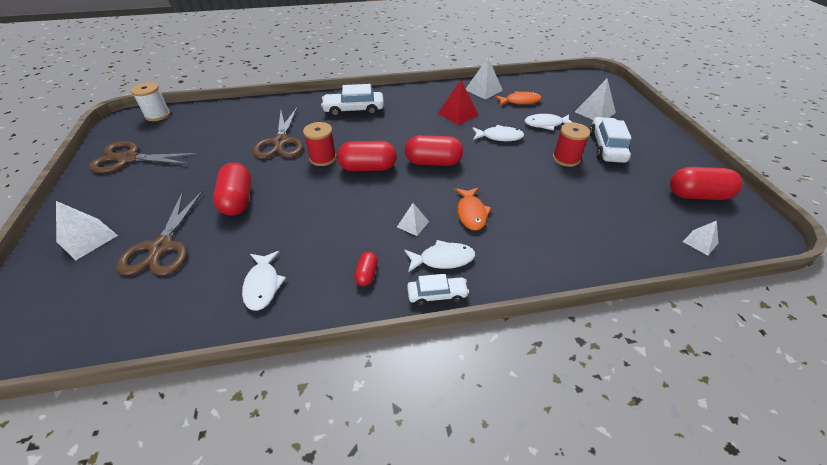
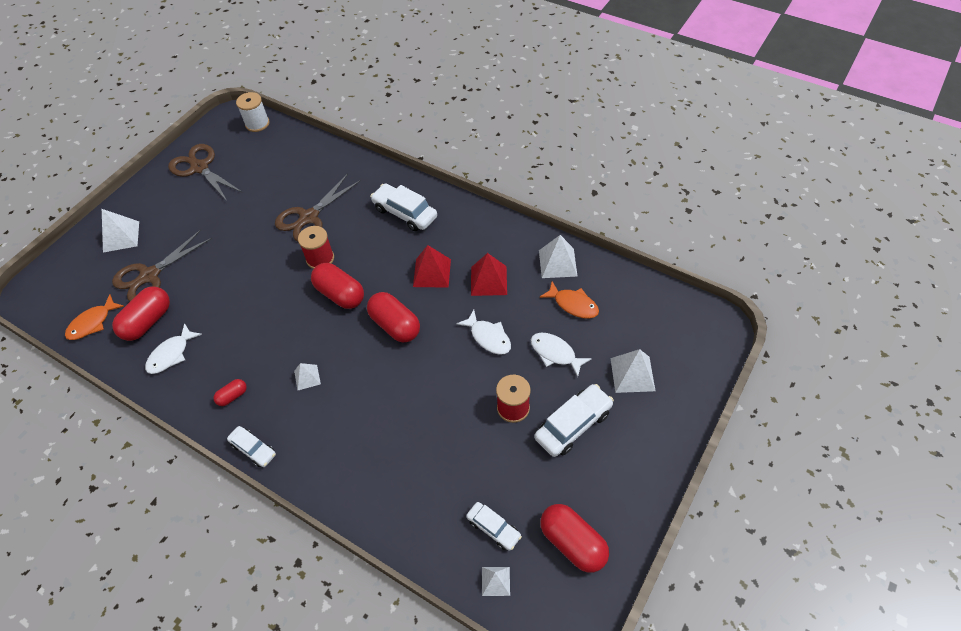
camera: 45 degrees right, 10 degrees up
(237, 200) = (225, 263): red capsule -> red capsule (148, 321)
(417, 127) = (432, 272): none -> red pyramid
(443, 259) = (290, 425): white fish -> none
(471, 213) = (358, 401): orange fish -> orange fish (92, 323)
(654, 218) = (493, 528): none -> white car

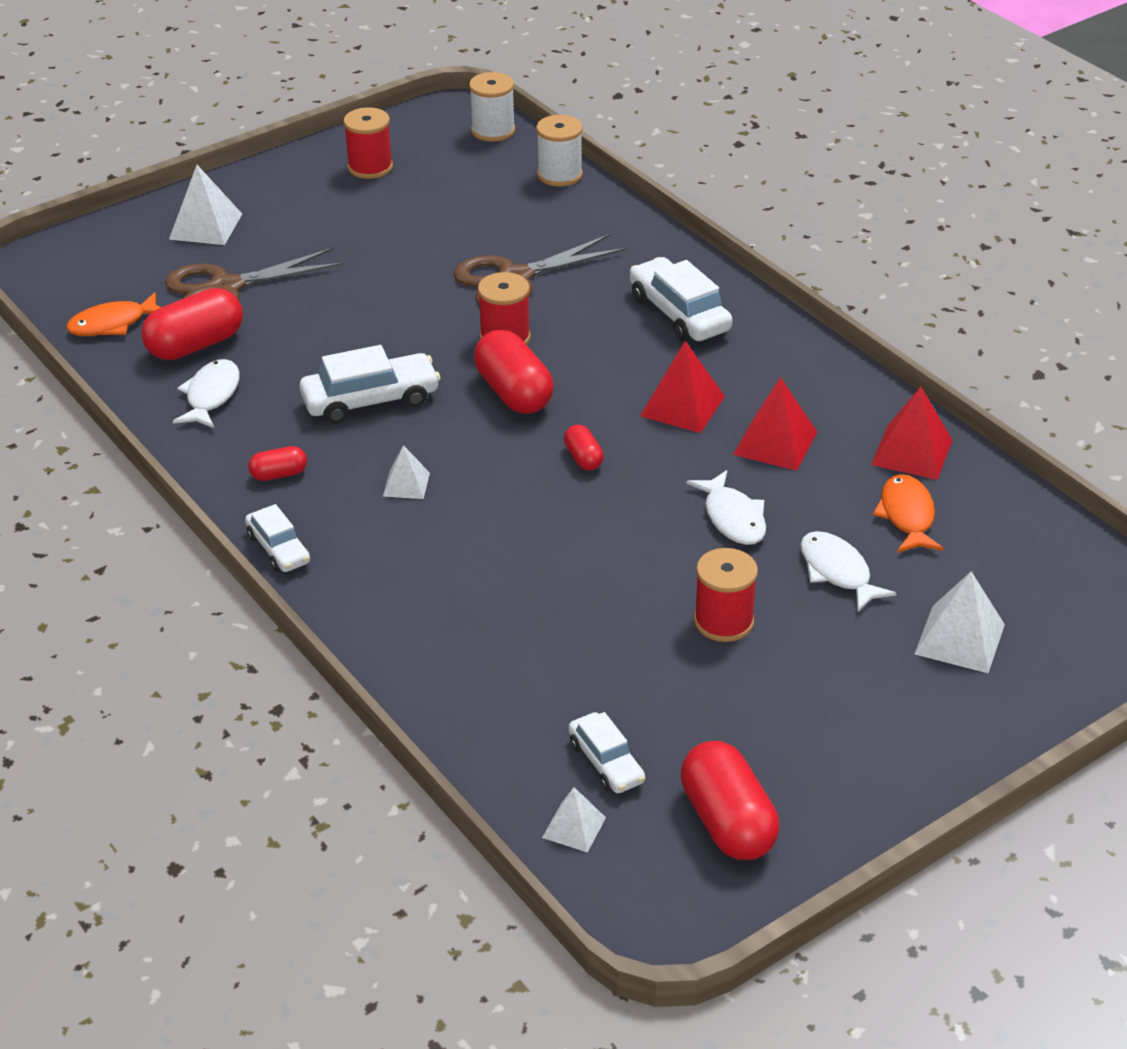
camera: 20 degrees right, 15 degrees down
(171, 354) = (211, 396): white fish -> white fish turned 135 degrees clockwise
(199, 167) = (370, 167): brown scissors -> red spool
(305, 142) = (559, 175): none -> white spool
(395, 325) = (583, 458): red capsule -> red capsule, size x0.51
(557, 263) = (911, 452): white pyramid -> red pyramid
(573, 304) = (907, 516): orange fish -> orange fish turned 150 degrees counterclockwise
(573, 425) = (815, 674): white car -> white car (370, 400)

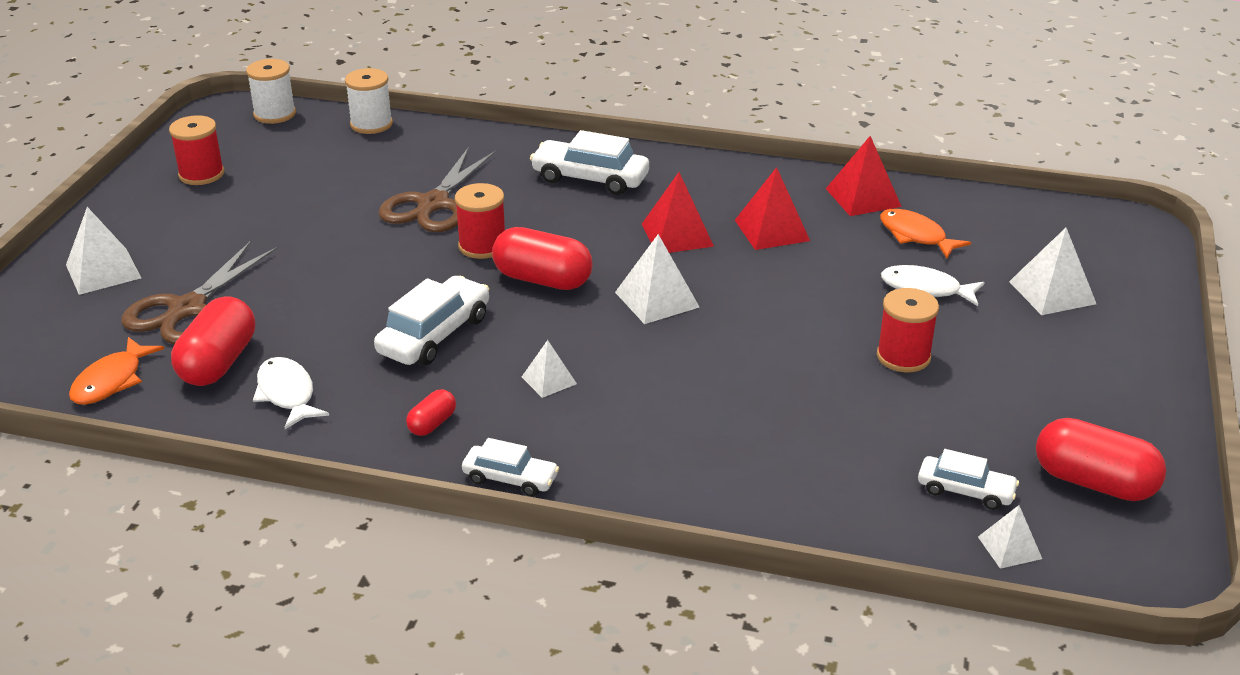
camera: 40 degrees left, 5 degrees down
(583, 458) = (657, 299): red capsule -> white pyramid
(732, 518) = (813, 289): white fish -> none

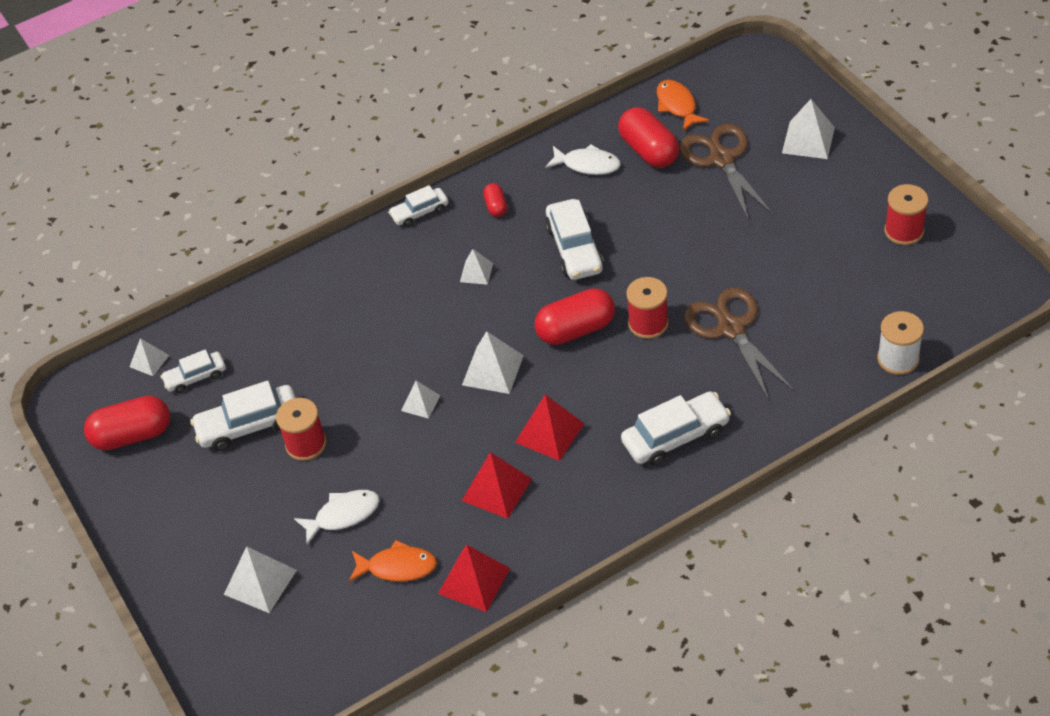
camera: 140 degrees right, 15 degrees up
(274, 114) = (974, 311): white spool -> none
(754, 318) = (420, 403): none -> white pyramid
(947, 407) = (249, 425): none -> white car

